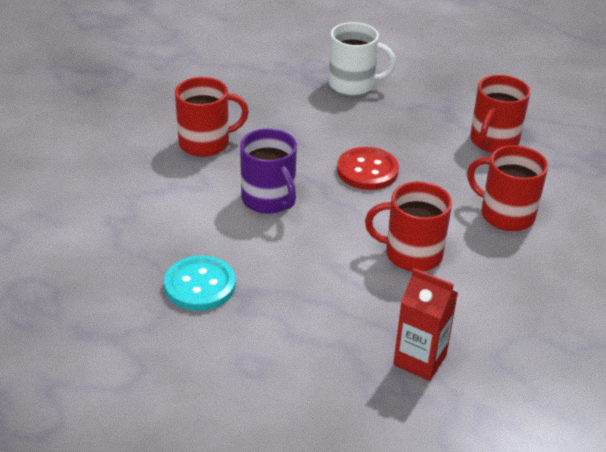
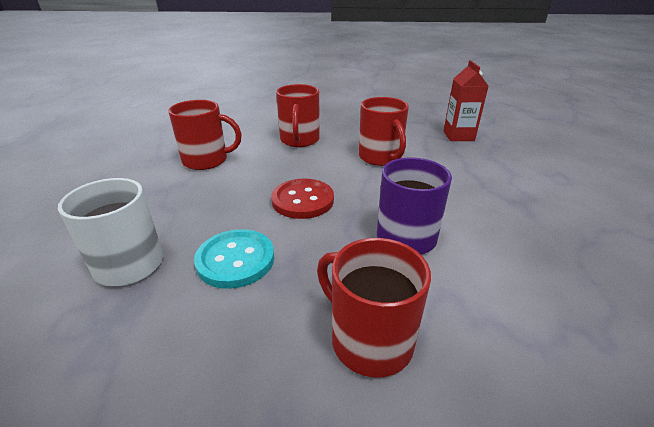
camera: 120 degrees left, 5 degrees down
(200, 285) = (551, 226): turquoise button -> turquoise button (235, 260)

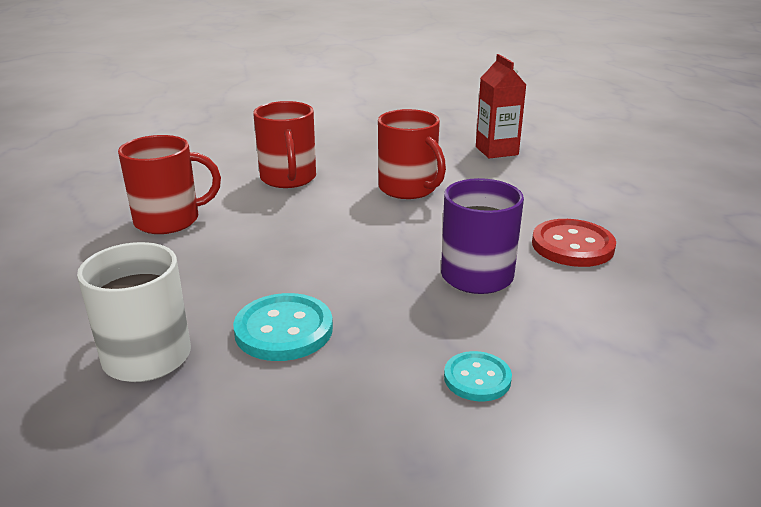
camera: 15 degrees left, 5 degrees down
(303, 200) = (332, 252): red button -> red button (572, 246)
(369, 340) = (477, 378): red mug -> turquoise button

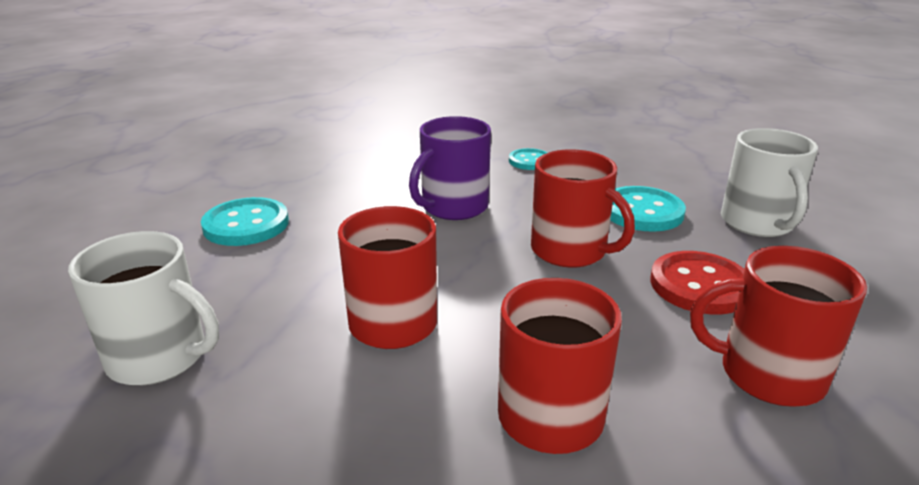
camera: 150 degrees left, 0 degrees up
(333, 262) = (570, 251): none -> red mug
(496, 151) = (159, 357): red carton -> white mug
(572, 246) = (341, 205): red button -> red button (700, 285)
(604, 210) = (246, 224): none -> turquoise button

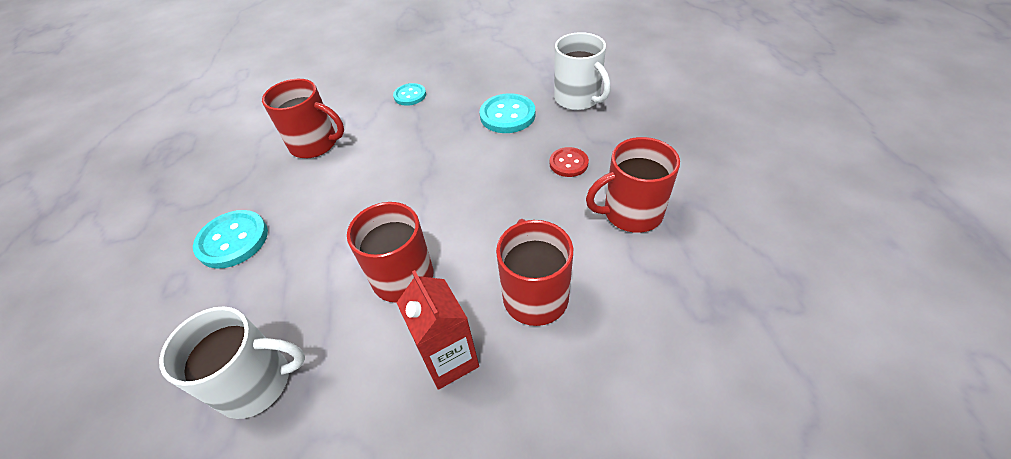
camera: 25 degrees left, 20 degrees up
(383, 434) = (449, 359): none -> red carton
(453, 207) = (381, 160): purple mug -> none
(570, 251) = (480, 167): red mug -> red mug (315, 144)
(700, 285) = (568, 163): red button -> red button, size x0.62

